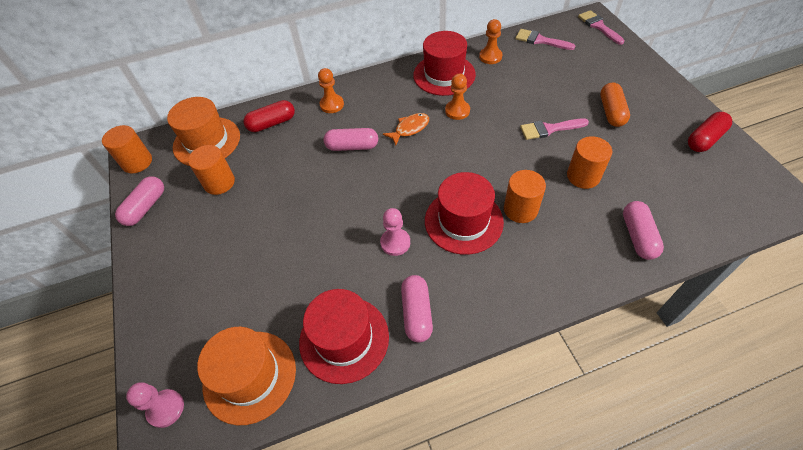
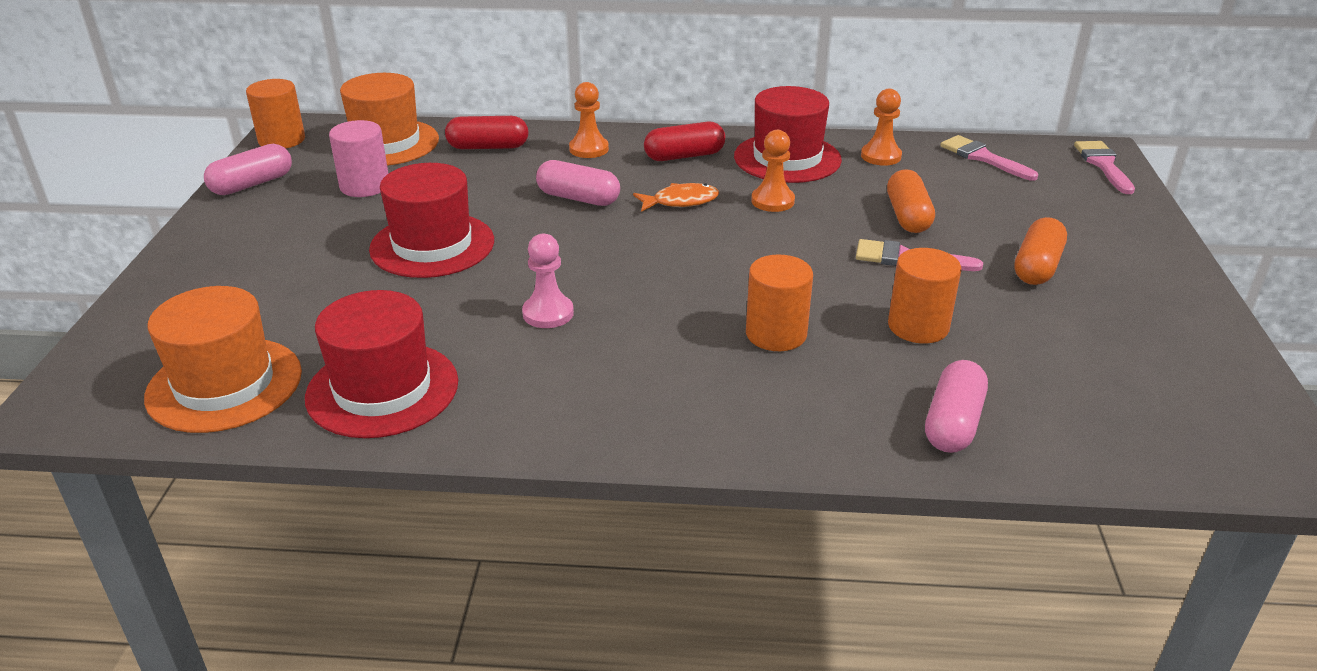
camera: 20 degrees right, 20 degrees down
(165, 408) = (95, 380): pink pawn -> none
(219, 182) = (365, 186): orange cylinder -> pink cylinder
(416, 313) = (510, 396): pink capsule -> none
(463, 221) = (672, 320): red hat -> red hat (432, 245)
(531, 97) = (908, 216): none -> orange capsule
(704, 139) = (1188, 344): red capsule -> red capsule (684, 156)

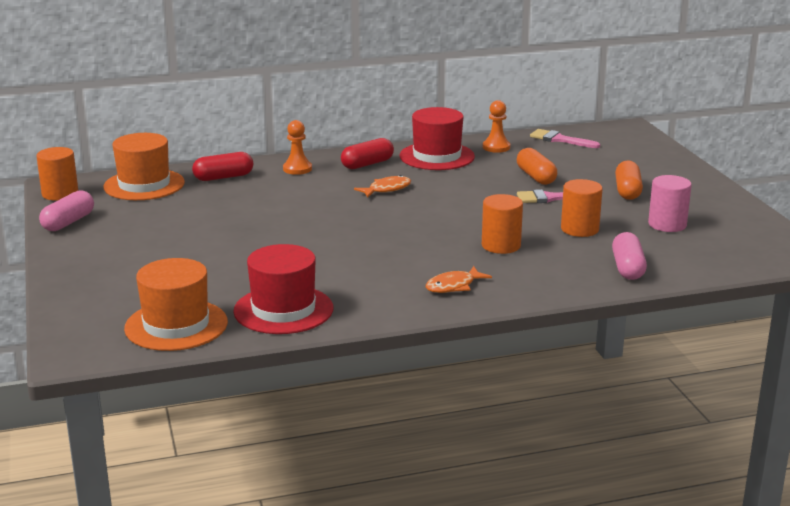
camera: 20 degrees left, 10 degrees down
(365, 186) = (156, 211): pink cylinder -> pink cylinder (667, 224)
(432, 245) = (240, 236): red hat -> none
(548, 313) = (353, 258): pink pawn -> none
(578, 198) = (316, 197): pink capsule -> none
(653, 399) = (453, 286): none -> orange fish
(772, 201) = (446, 181): orange pawn -> none
(1103, 164) = (634, 134): pink brush -> none

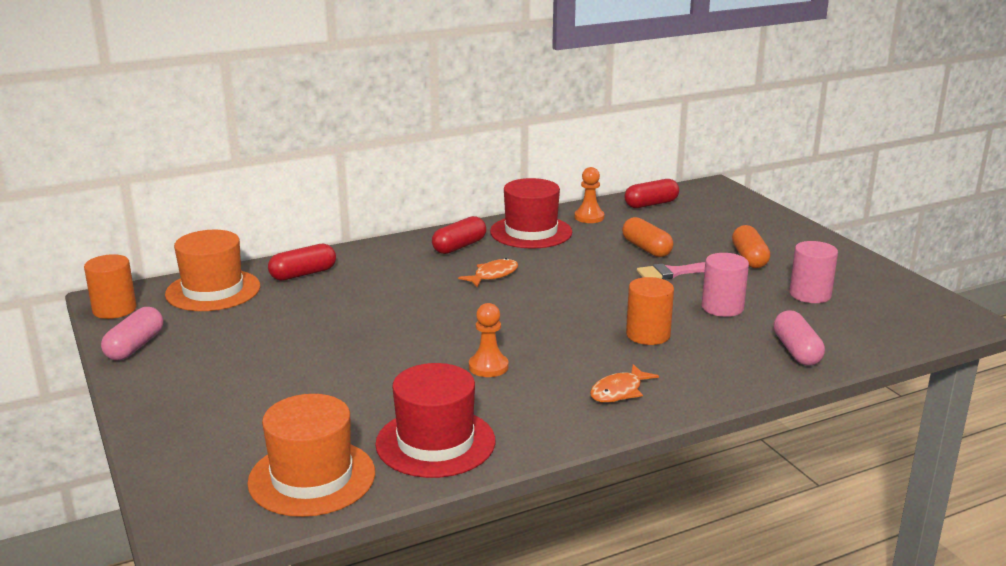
camera: 10 degrees left, 0 degrees up
(297, 169) = (384, 258): orange pawn -> orange pawn (488, 367)
(560, 140) = (651, 204): pink brush -> red capsule
(579, 229) = (722, 307): orange cylinder -> pink cylinder

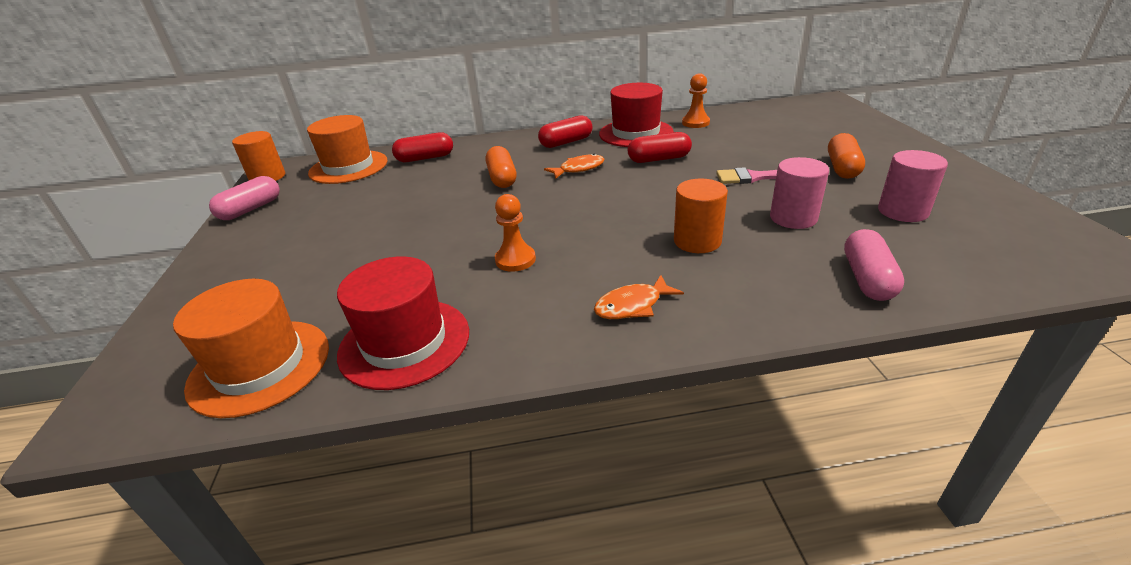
camera: 20 degrees right, 10 degrees up
(646, 248) = (737, 153): orange capsule -> orange capsule (502, 178)
(651, 204) = (760, 114): red capsule -> red capsule (659, 159)

